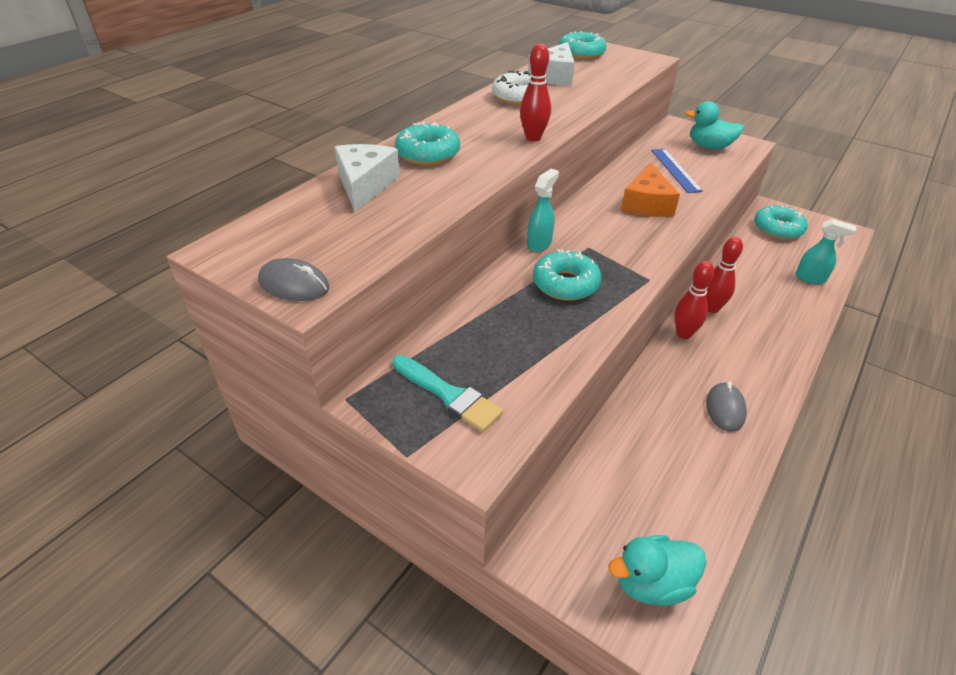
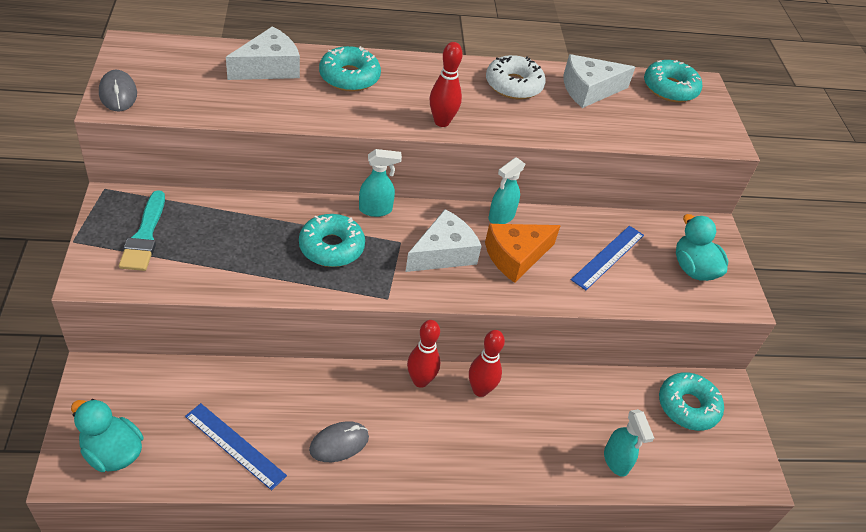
camera: 45 degrees right, 5 degrees up
(599, 193) = (501, 217): none -> turquoise spray bottle
(618, 233) = (443, 253): none -> white cheese
(692, 479) = (235, 445): none -> blue ruler

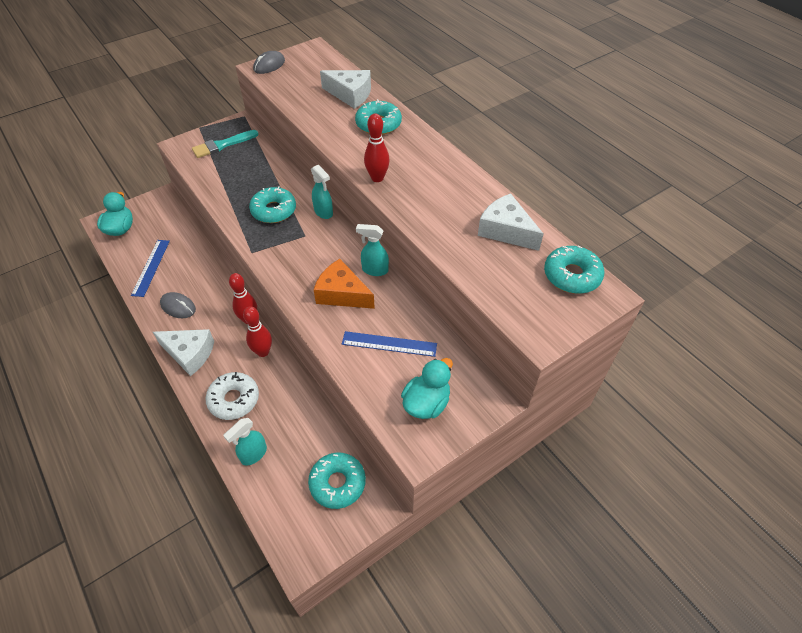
camera: 65 degrees right, 5 degrees up
(443, 253) = (312, 258): white cheese -> white cheese (189, 354)
(513, 85) = (461, 192): white donut -> white donut (234, 399)

